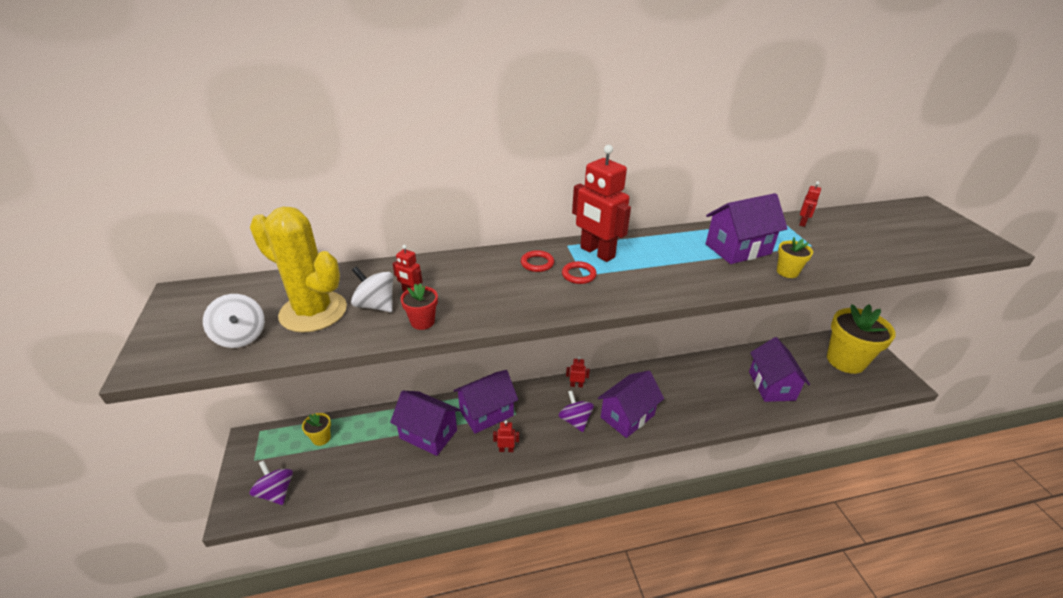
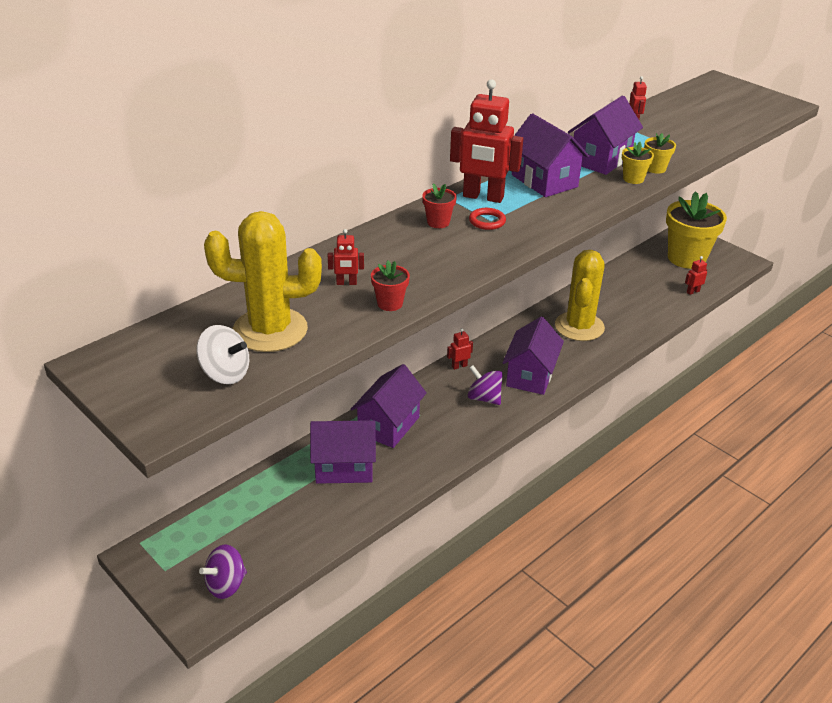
camera: 30 degrees left, 0 degrees up
(276, 492) = (226, 585): purple spinning top -> purple spinning top turned 60 degrees counterclockwise
(321, 438) = (225, 519): yellow flower pot -> yellow flower pot (633, 179)
(376, 305) = (326, 305): white spinning top -> none
(506, 449) = (438, 449): red robot -> red robot (693, 292)
(537, 263) = (438, 222): red ring -> red flower pot
(700, 388) = (579, 327): none -> yellow cactus
(771, 385) = (639, 302): purple house -> purple house (544, 181)

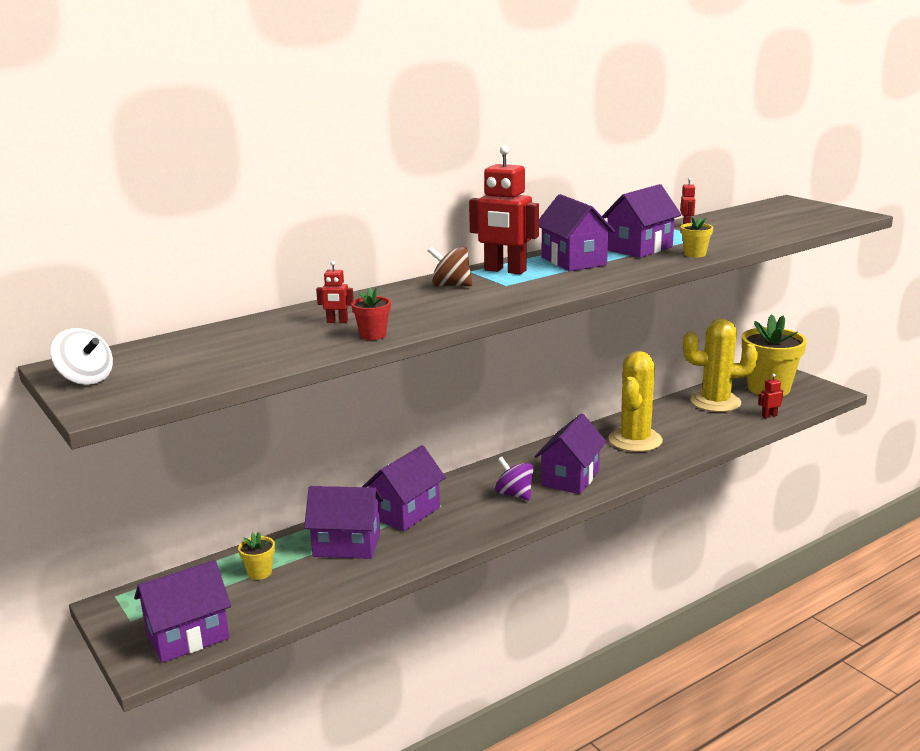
camera: 10 degrees right, 15 degrees down
(225, 373) = (183, 376): white spinning top -> white spinning top (86, 379)
(226, 585) = (188, 636): purple spinning top -> purple house
(270, 330) = (244, 350): yellow cactus -> yellow cactus (715, 402)
(438, 222) = (451, 286): red flower pot -> brown spinning top
(459, 366) = (496, 467): red robot -> none
(487, 221) = (501, 285): red ring -> none
(633, 179) = (668, 260): yellow flower pot -> yellow flower pot (259, 573)

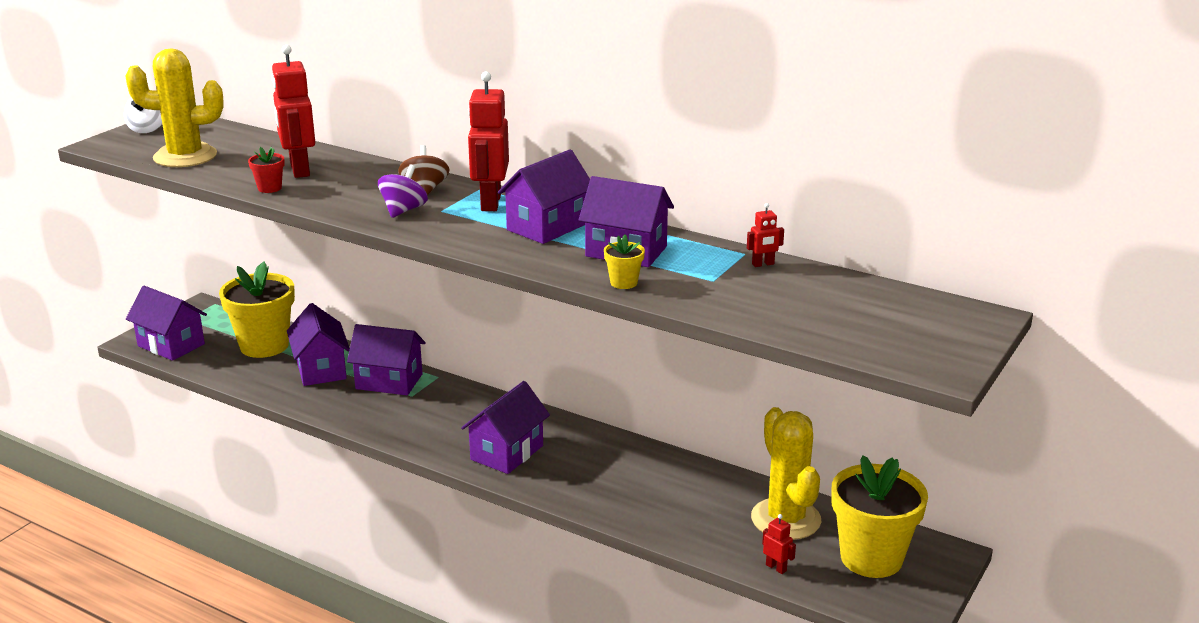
camera: 65 degrees right, 5 degrees up
(259, 573) = (264, 346): yellow flower pot -> yellow flower pot, size x2.37
(337, 322) = (299, 170): red robot -> red robot, size x2.26
(514, 494) = (453, 428): purple spinning top -> purple spinning top (403, 210)
(570, 478) = (507, 452): purple house -> purple house turned 60 degrees counterclockwise
(635, 440) = (627, 477): yellow cactus -> yellow cactus (185, 156)

